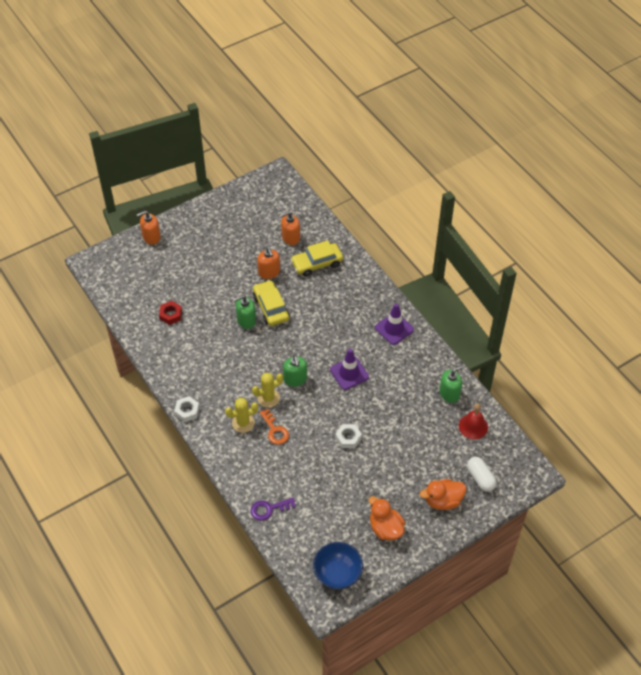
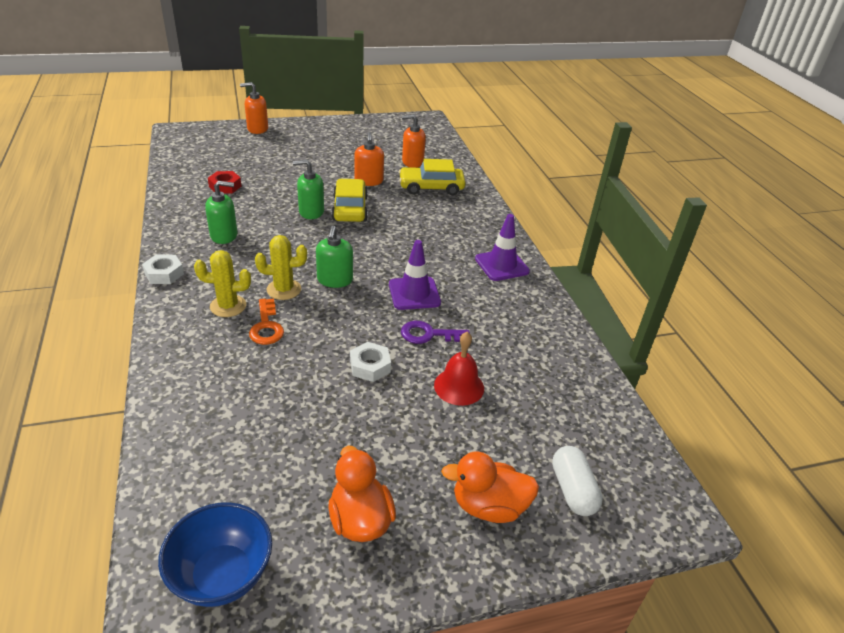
camera: 15 degrees right, 15 degrees down
(269, 509) = (180, 424): purple key -> purple key (428, 334)
(449, 393) = (556, 355): green soap dispenser -> green soap dispenser (224, 235)
(473, 426) = (582, 408): red bell -> red bell (459, 386)

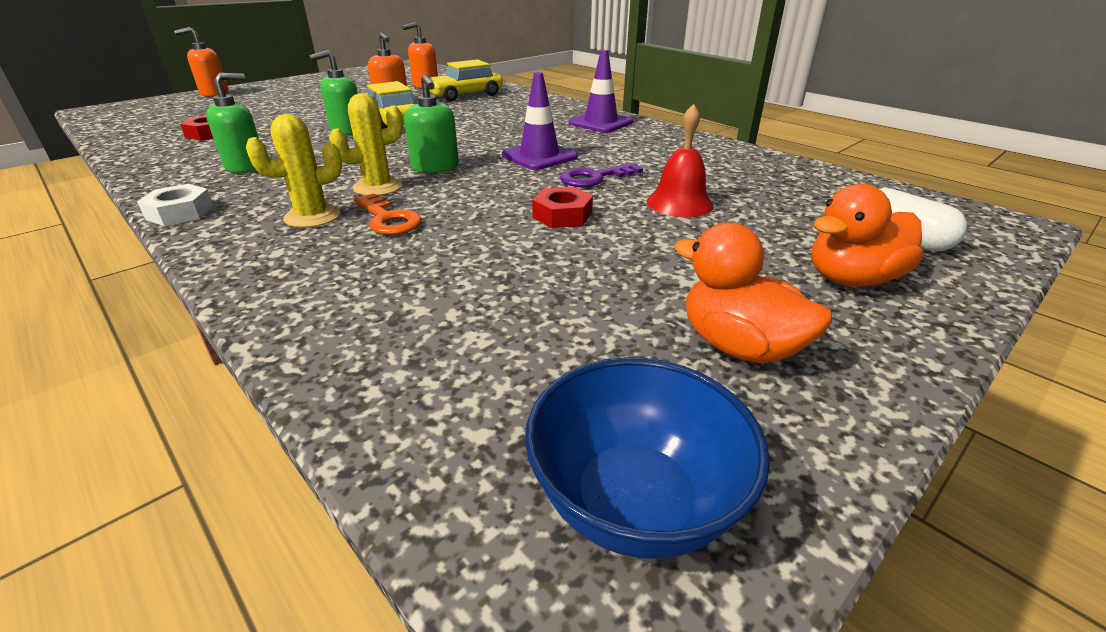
camera: 25 degrees left, 5 degrees down
(370, 366) = (562, 215): white nut -> red nut

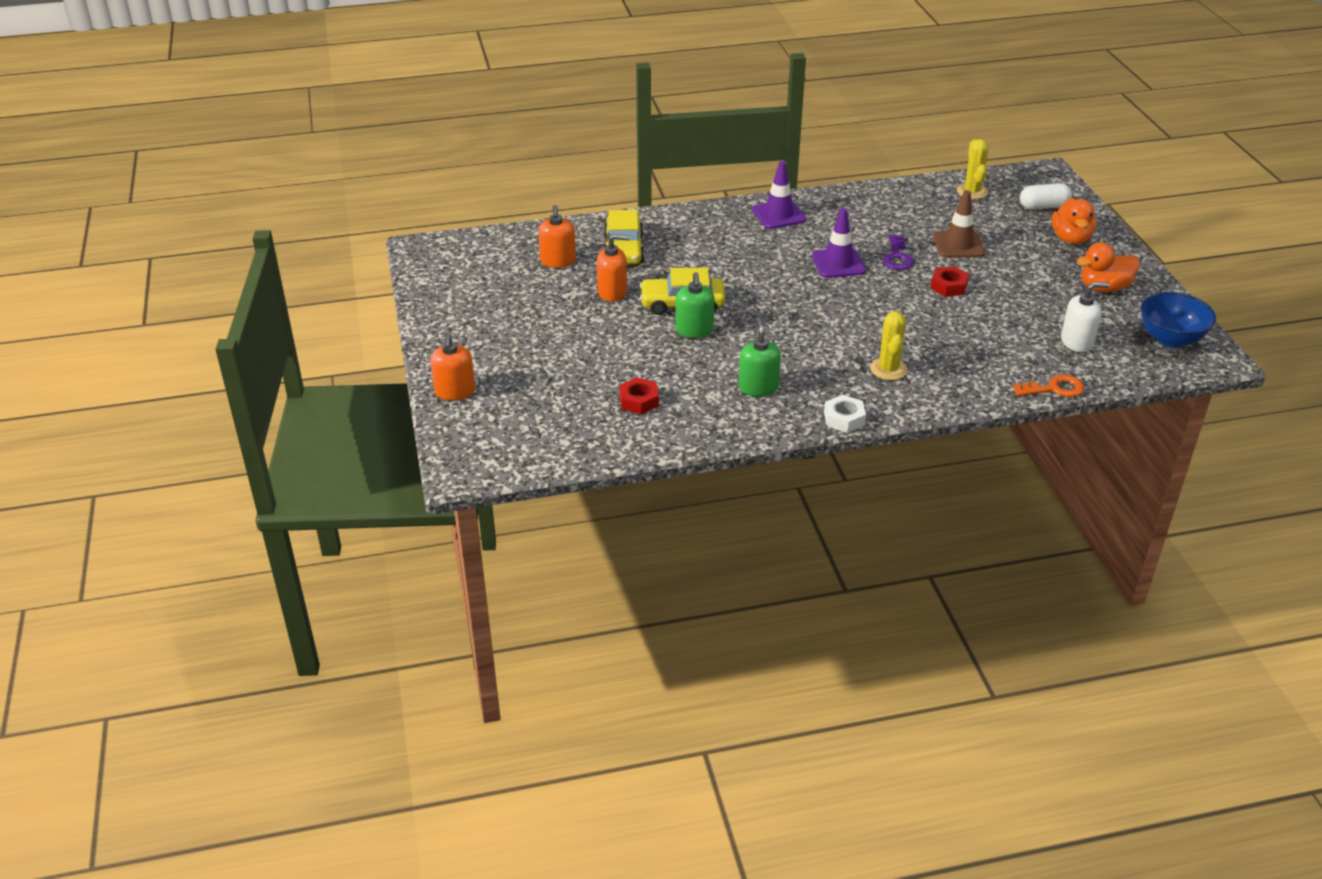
camera: 60 degrees left, 5 degrees up
(378, 187) = (852, 338): yellow cactus -> yellow cactus (972, 191)
(388, 219) = (913, 343): orange key -> orange key (1054, 389)
(435, 167) = (828, 308): green soap dispenser -> none
(498, 352) = (1077, 342): none -> white soap dispenser
(679, 203) = (958, 245): red bell -> brown traffic cone

